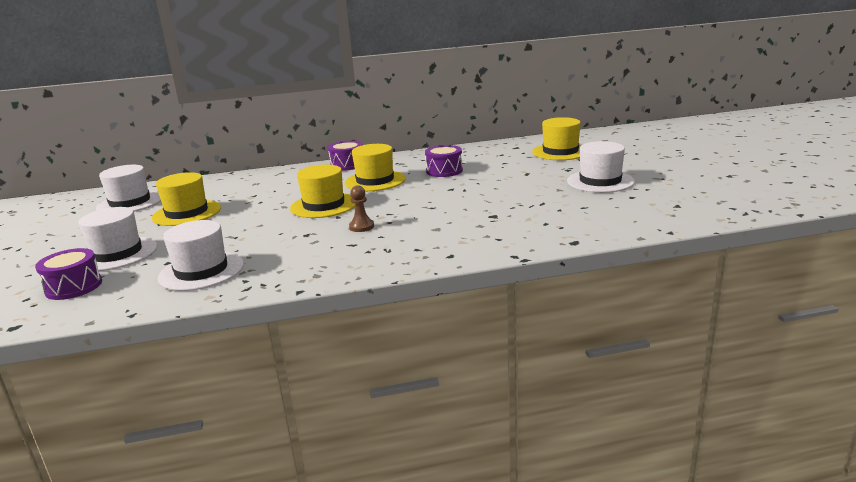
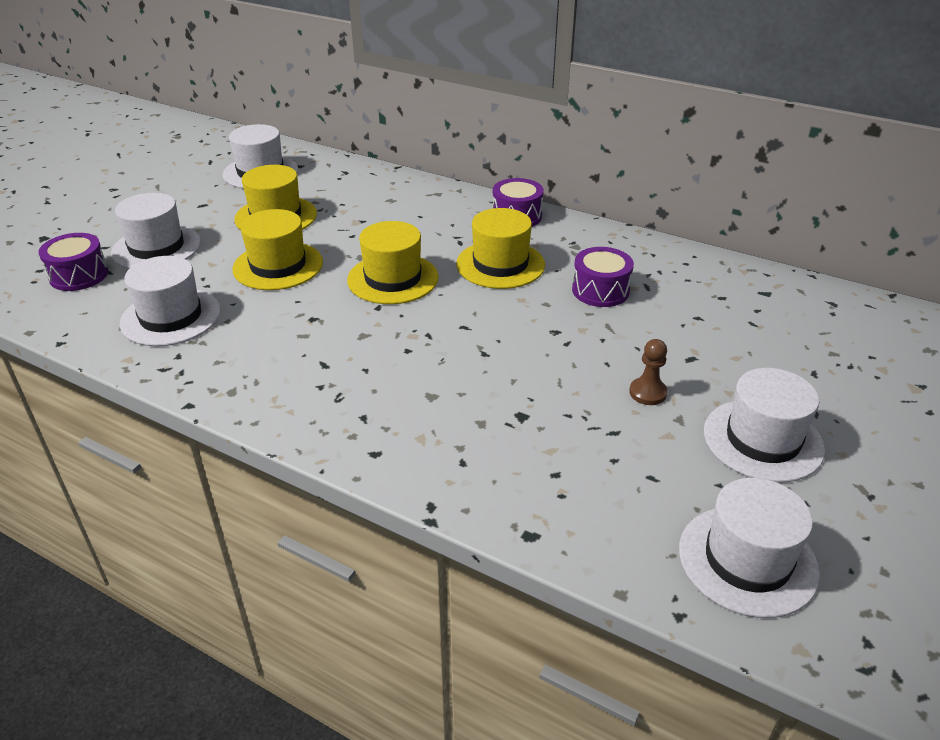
camera: 40 degrees right, 15 degrees up
(361, 227) = (372, 340): brown pawn -> brown pawn (647, 393)
(560, 152) = (813, 339): yellow hat -> yellow hat (278, 266)
(660, 209) = (747, 560): none -> white hat

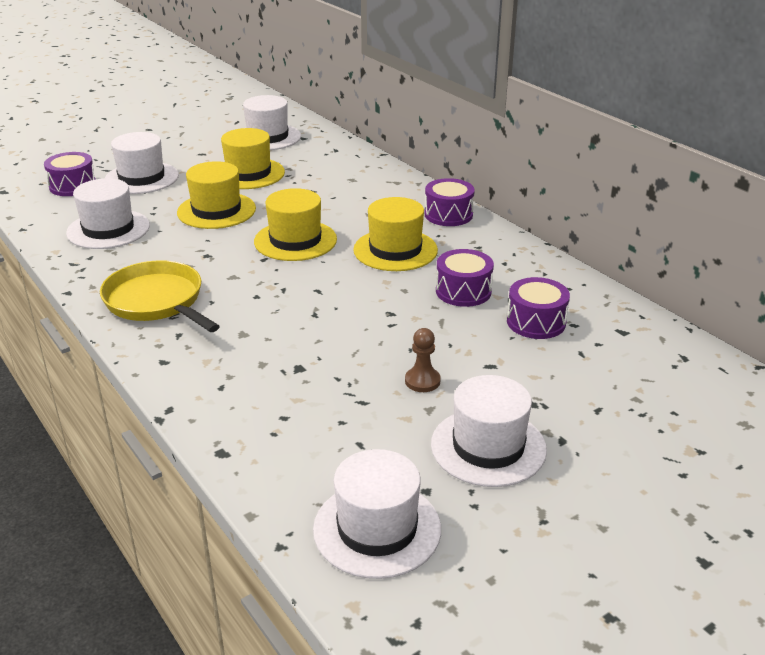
camera: 25 degrees right, 5 degrees down
(305, 386) = (157, 301): none -> yellow pan
(689, 304) = (536, 322): none -> purple drum

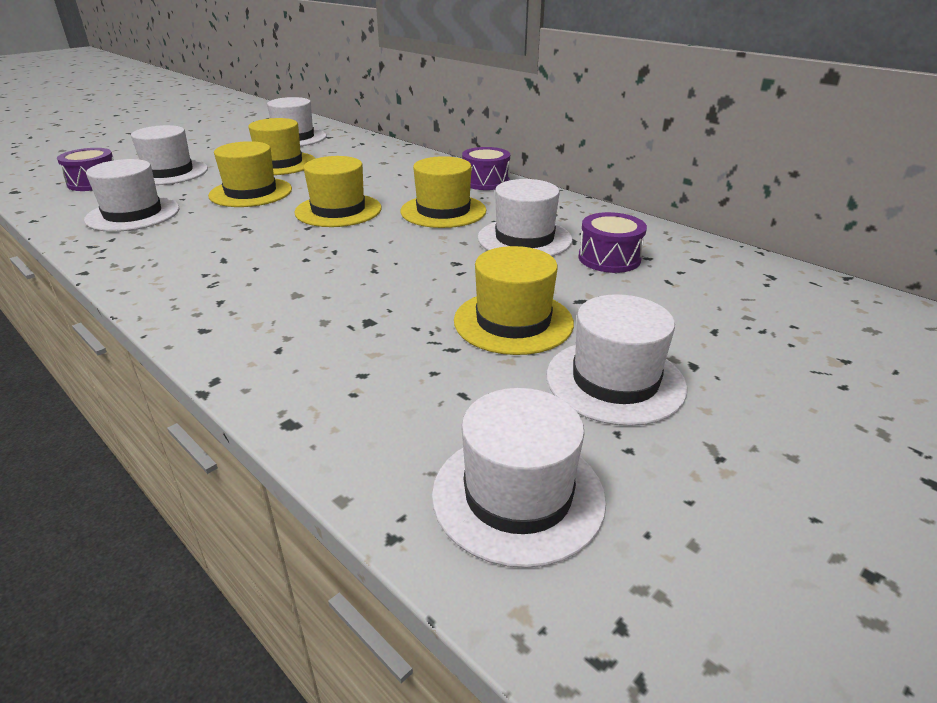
camera: 10 degrees left, 0 degrees up
(157, 301) = (192, 272): yellow pan -> none
(422, 381) = (513, 321): brown pawn -> yellow hat
(463, 291) = (524, 239): purple drum -> white hat

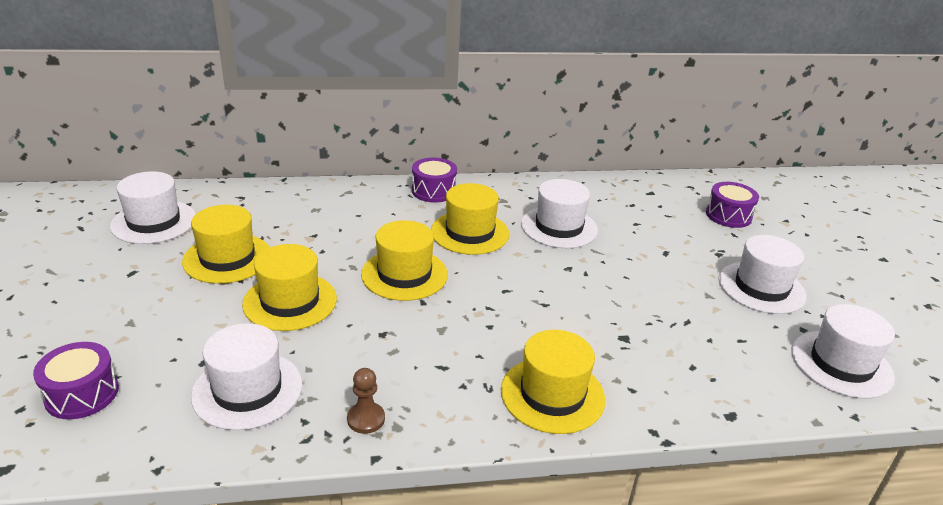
camera: 55 degrees left, 0 degrees up
(129, 255) = (366, 419): none -> brown pawn
(169, 173) = (138, 331): white hat -> none
(513, 321) = (672, 286): yellow hat -> yellow hat (552, 394)
(609, 258) = (620, 216): purple drum -> purple drum (728, 215)

